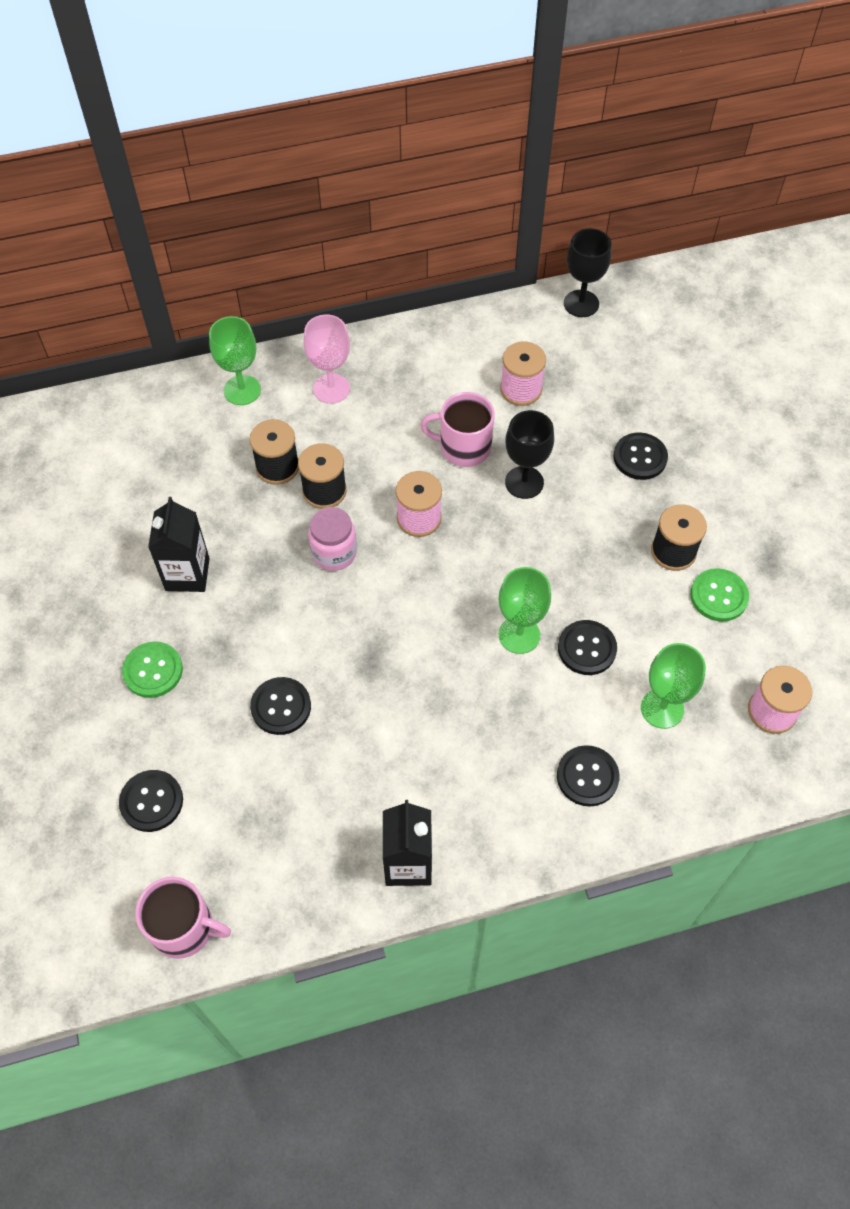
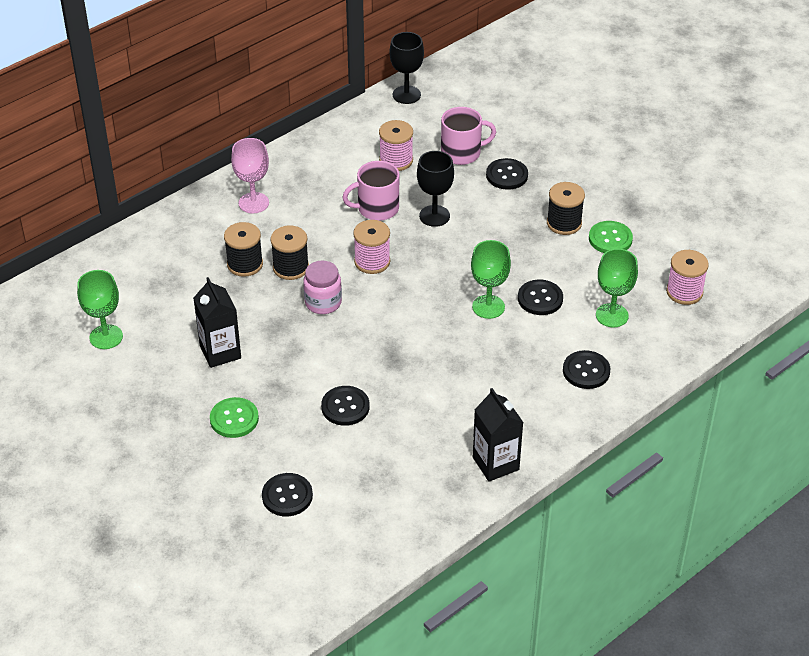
camera: 25 degrees left, 15 degrees down
(184, 928) = (361, 559): pink mug -> pink mug (462, 153)
(242, 390) = (184, 225): green goblet -> green goblet (106, 337)

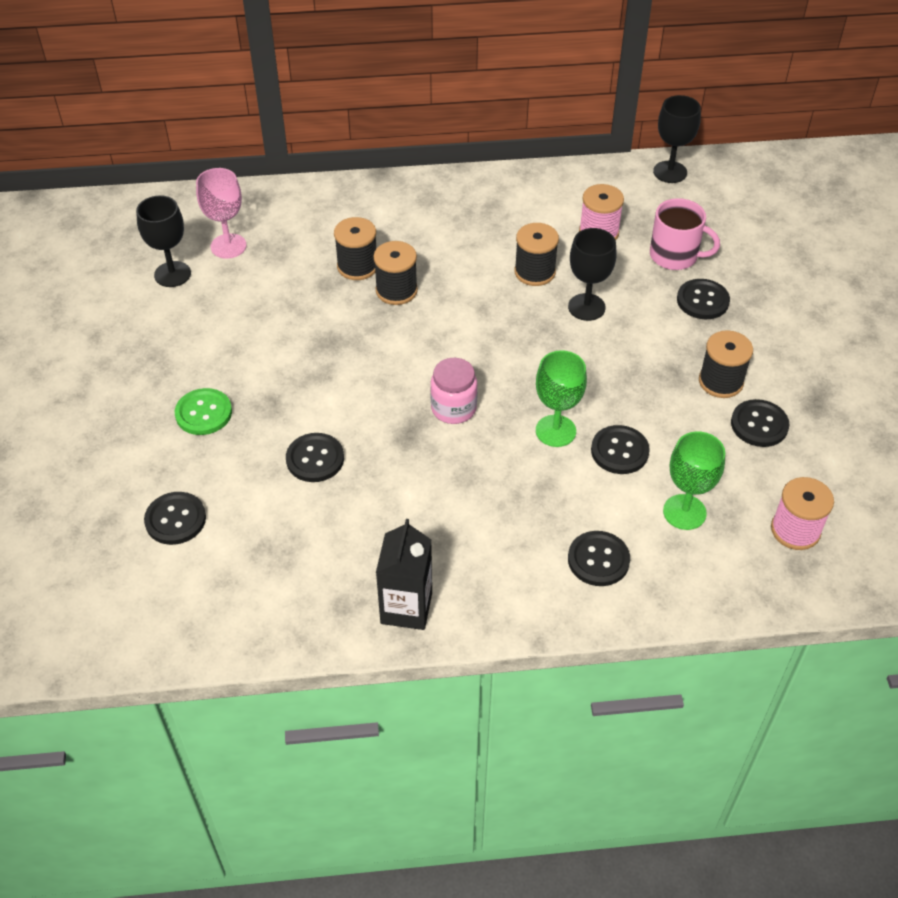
camera: 35 degrees right, 5 degrees up
(106, 337) = (172, 274): green goblet -> black goblet
(220, 352) = (254, 340): black carton -> none
(253, 203) = (421, 211): pink goblet -> pink goblet (228, 246)
(323, 302) = (394, 341): pink jar -> pink jar (453, 408)
(372, 262) = (480, 323): pink spool -> none
(377, 208) = (535, 272): pink mug -> black spool
(610, 239) = (759, 425): green button -> black button

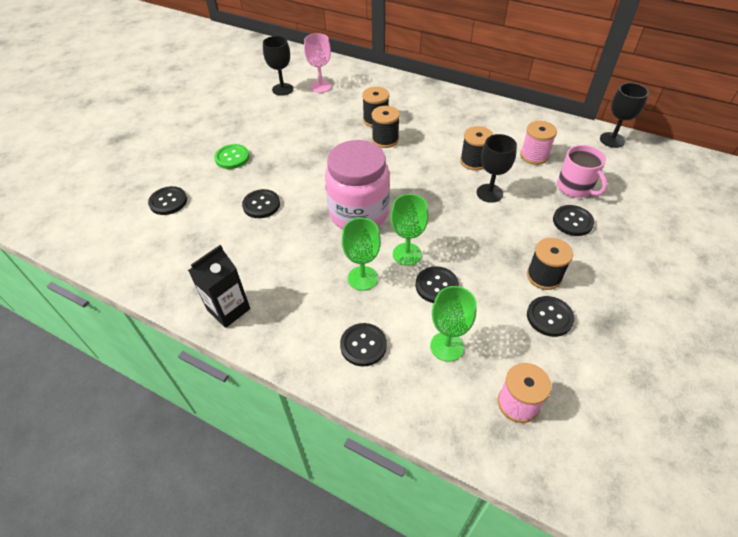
camera: 35 degrees right, 0 degrees up
(453, 408) = (359, 213): pink jar -> pink jar, size x1.93
(530, 486) = (362, 278): none -> green goblet

